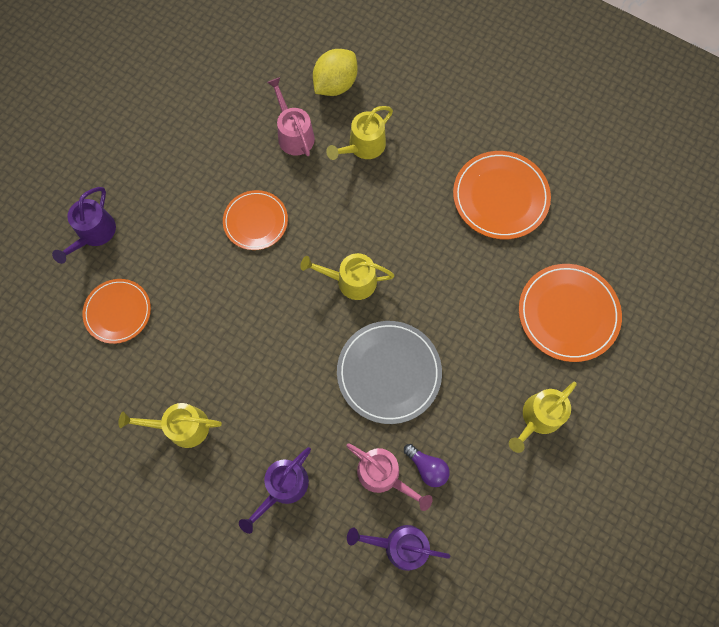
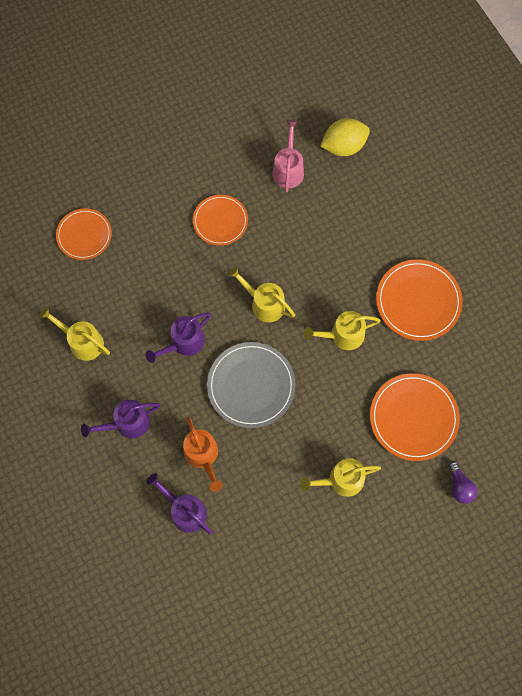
camera: 30 degrees right, 0 degrees up
(94, 233) = (99, 168): purple watering can -> purple watering can (183, 342)
(363, 146) = (335, 206): yellow watering can -> yellow watering can (343, 335)
(383, 475) = (202, 455): pink watering can -> orange watering can
(427, 467) = (237, 468): purple light bulb -> purple light bulb (459, 486)

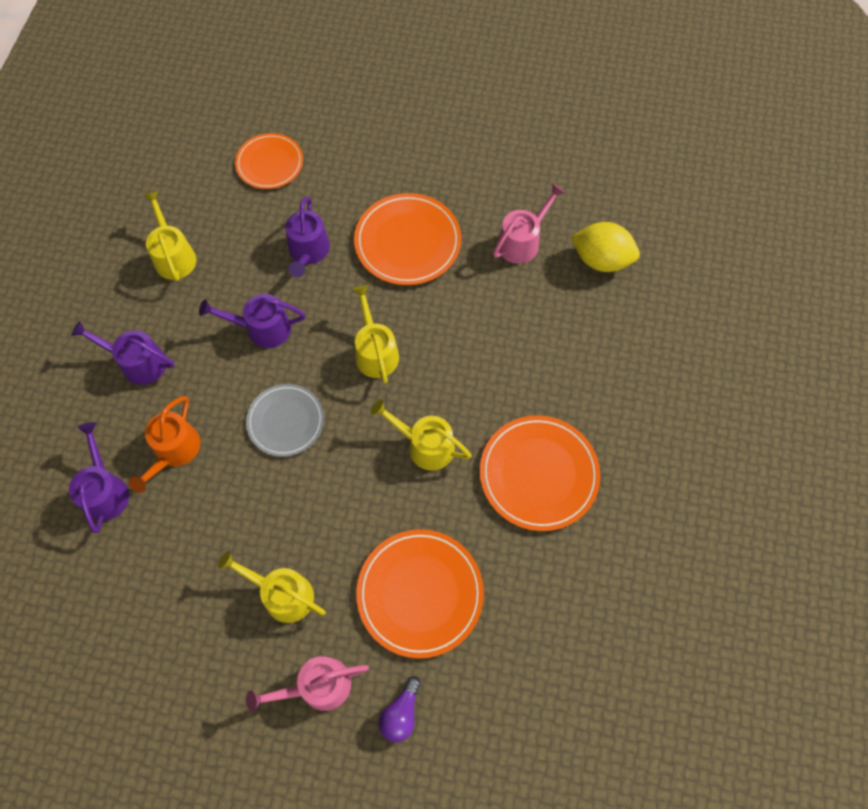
camera: 40 degrees right, 5 degrees down
(165, 274) = (308, 252): none -> purple watering can
(220, 221) = (407, 242): orange plate -> orange plate, size x1.51
(251, 386) = (285, 421): grey plate -> grey plate, size x0.66
(405, 510) = (318, 686): none -> pink watering can

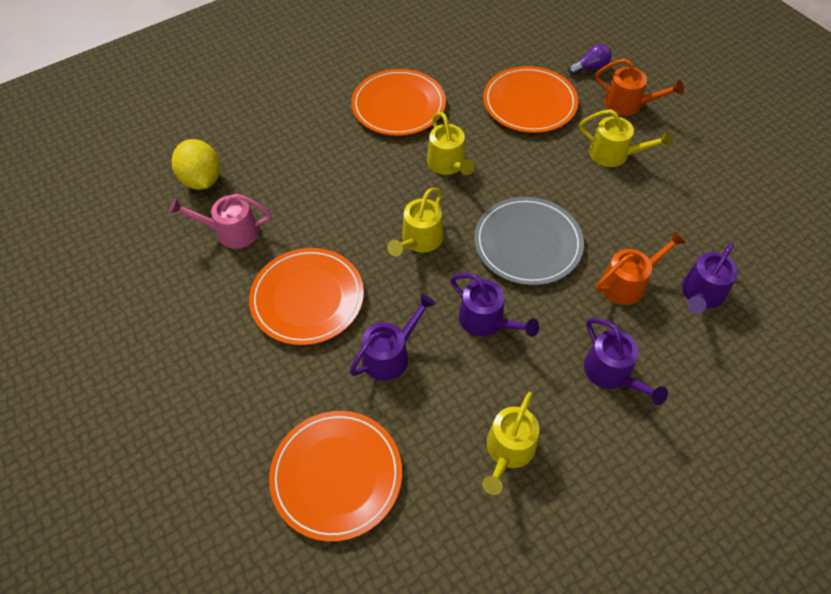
camera: 135 degrees left, 10 degrees down
(270, 163) = (336, 475): orange plate -> orange plate, size x1.51
(282, 594) = (614, 154): yellow watering can -> yellow watering can turned 45 degrees counterclockwise
(285, 421) = (527, 243): grey plate -> grey plate, size x1.51
(318, 686) = (628, 104): pink watering can -> orange watering can

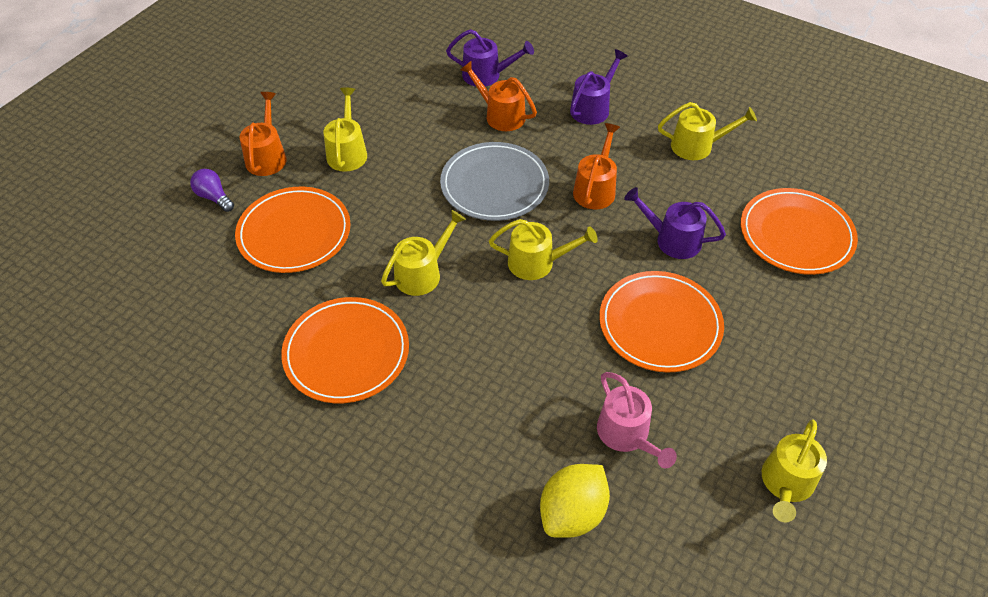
camera: 115 degrees left, 5 degrees down
(126, 310) = (786, 483): none -> yellow watering can
(486, 321) = (595, 189): purple watering can -> orange watering can

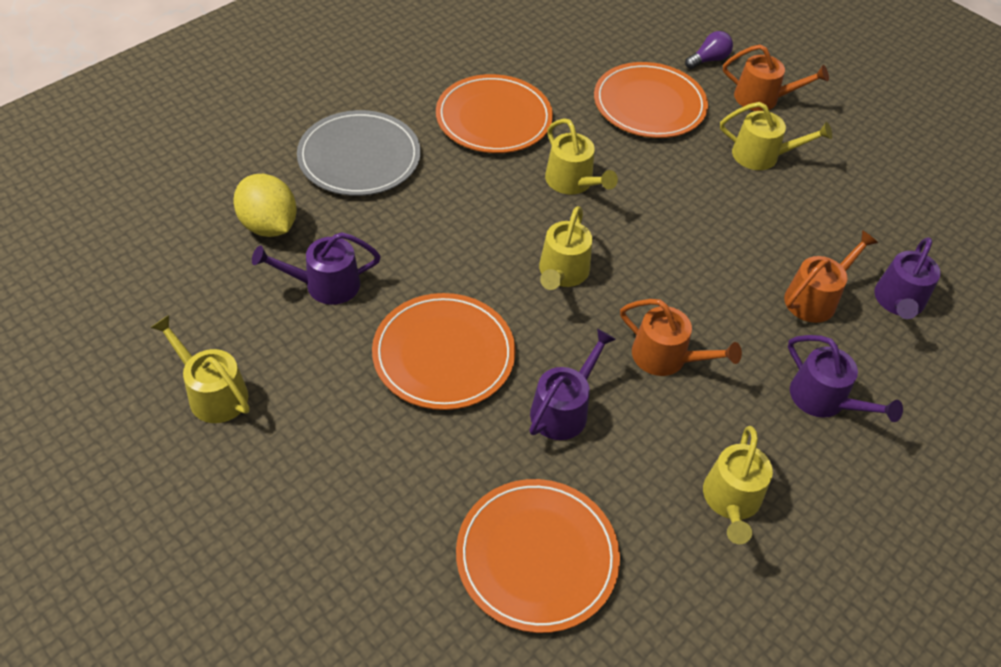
camera: 100 degrees right, 0 degrees up
(494, 185) = (690, 264): grey plate -> grey plate (359, 157)
(626, 435) = (325, 285): pink watering can -> purple watering can

